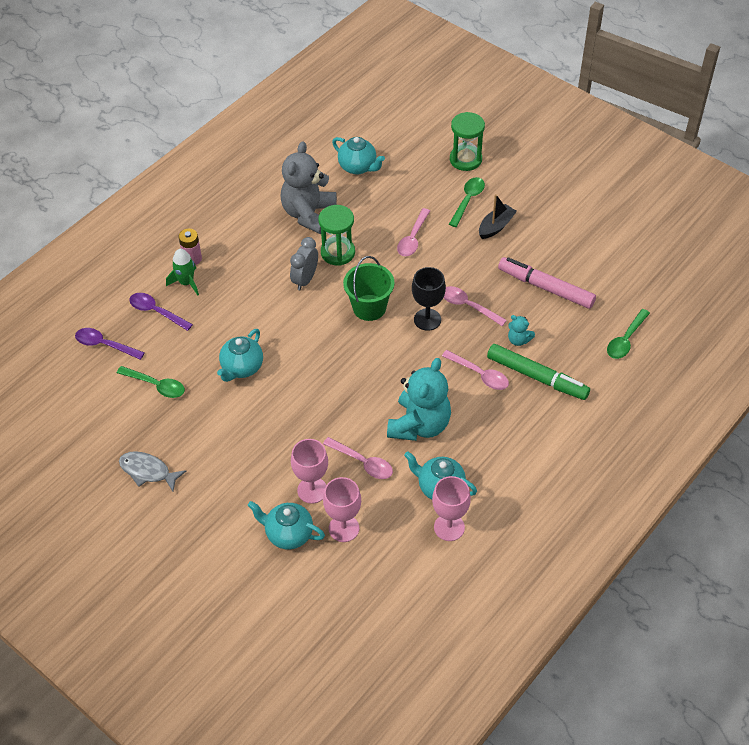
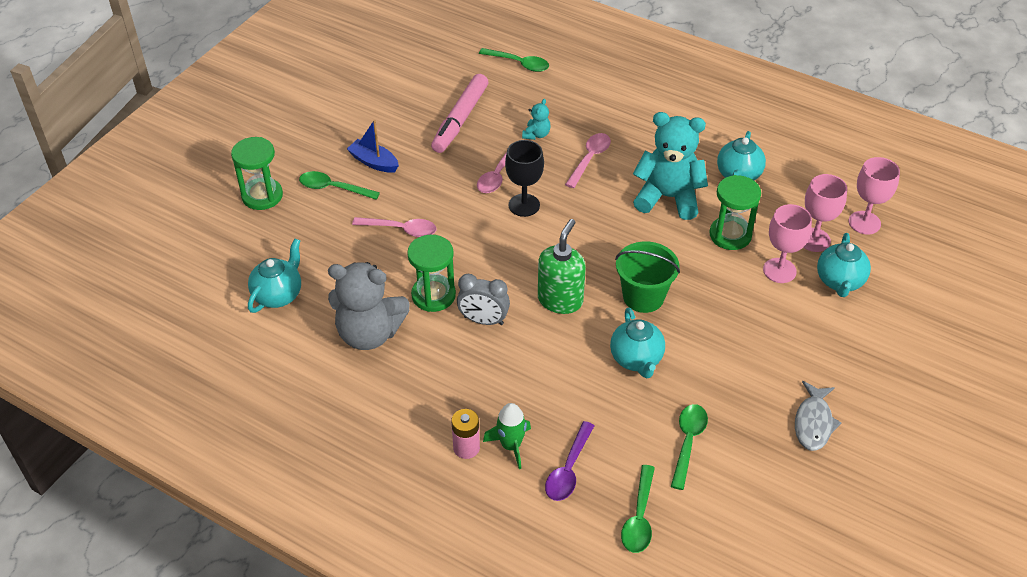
camera: 100 degrees left, 5 degrees down
(105, 345) = (639, 517): purple spoon -> green spoon
(242, 368) = (636, 359): turquoise teapot -> turquoise teapot turned 60 degrees clockwise
(314, 329) = (560, 300): none -> green soap dispenser
(363, 462) = (730, 235): pink spoon -> green hourglass
(369, 307) = (516, 255): green bucket -> green bucket (643, 297)
(449, 527) = (780, 165): pink goblet -> pink goblet (864, 223)
(496, 226) = (374, 162): black boat -> blue boat
(537, 377) = (581, 119): green marker -> none

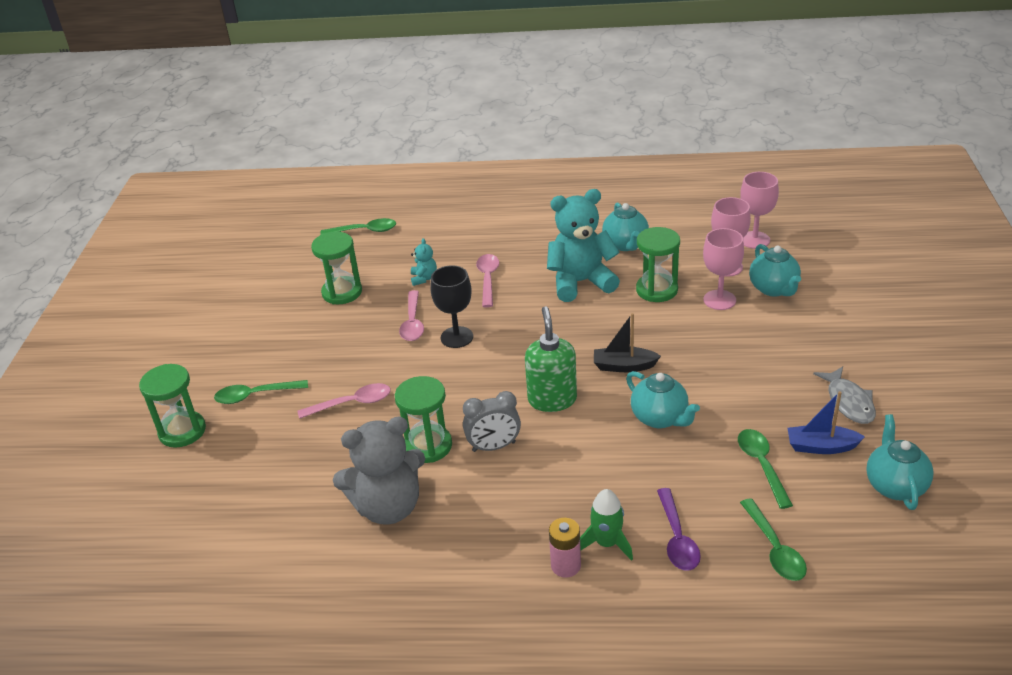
camera: 25 degrees left, 10 degrees down
(278, 295) = (264, 513): turquoise teapot -> turquoise teapot (894, 485)
(374, 162) = (281, 358): blue boat -> blue boat (821, 447)
(460, 119) = (342, 292): pink marker -> green hourglass
(643, 297) = (624, 366): green bucket -> black boat

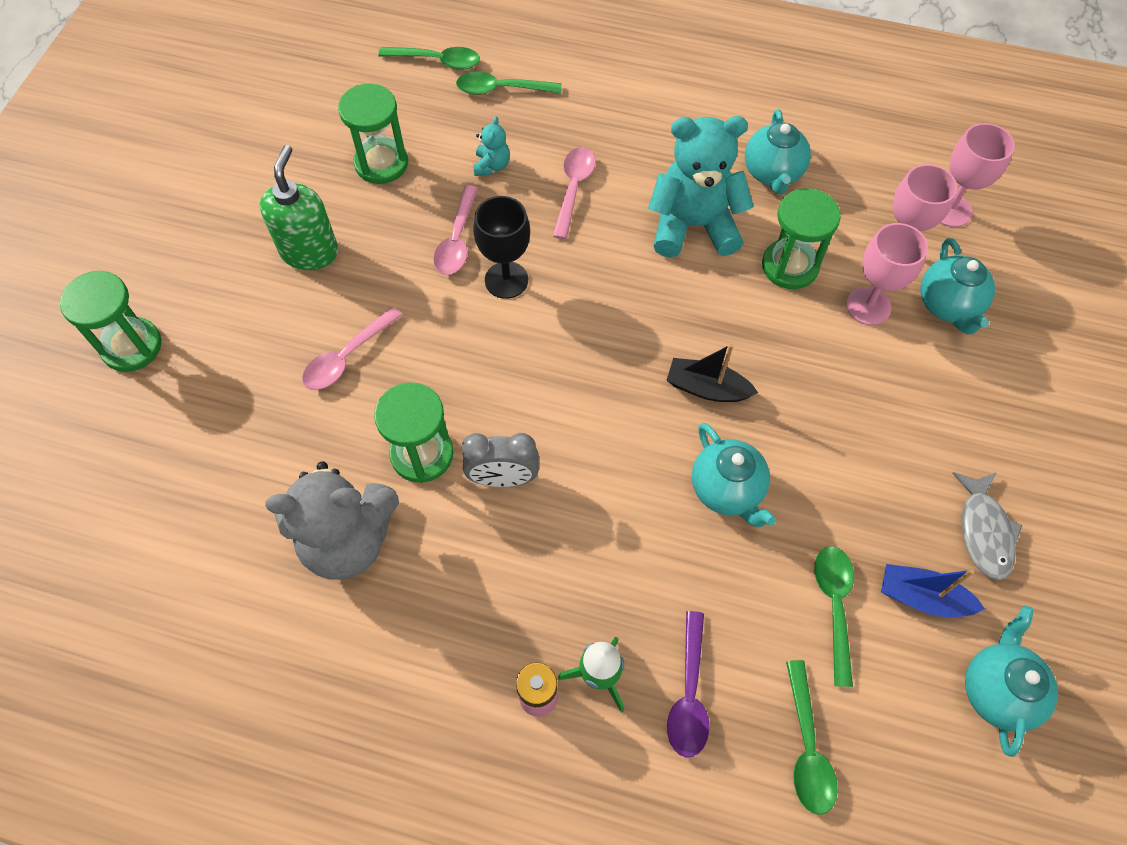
camera: 10 degrees right, 25 degrees up
(255, 395) = (232, 311): green spoon -> green spoon (501, 89)
(352, 403) = (347, 357): pink spoon -> pink spoon turned 135 degrees clockwise
(552, 399) = (598, 420): green soap dispenser -> green soap dispenser (310, 252)

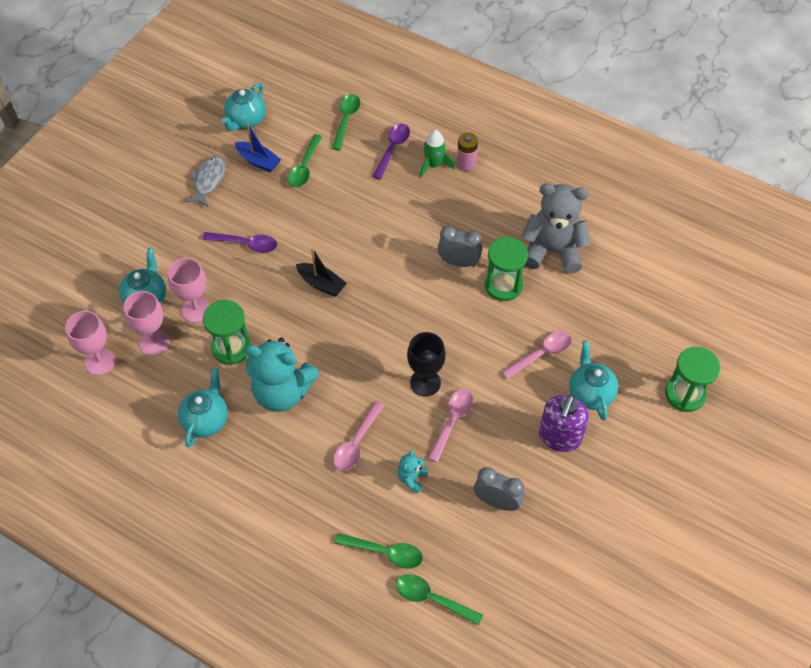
camera: 165 degrees left, 5 degrees down
(310, 252) = (559, 437): green soap dispenser -> purple soap dispenser
(381, 163) = (497, 501): green hourglass -> grey clock
(727, 490) = (334, 229): turquoise teapot -> turquoise teapot (590, 393)
(854, 427) = (246, 244): none -> purple spoon

